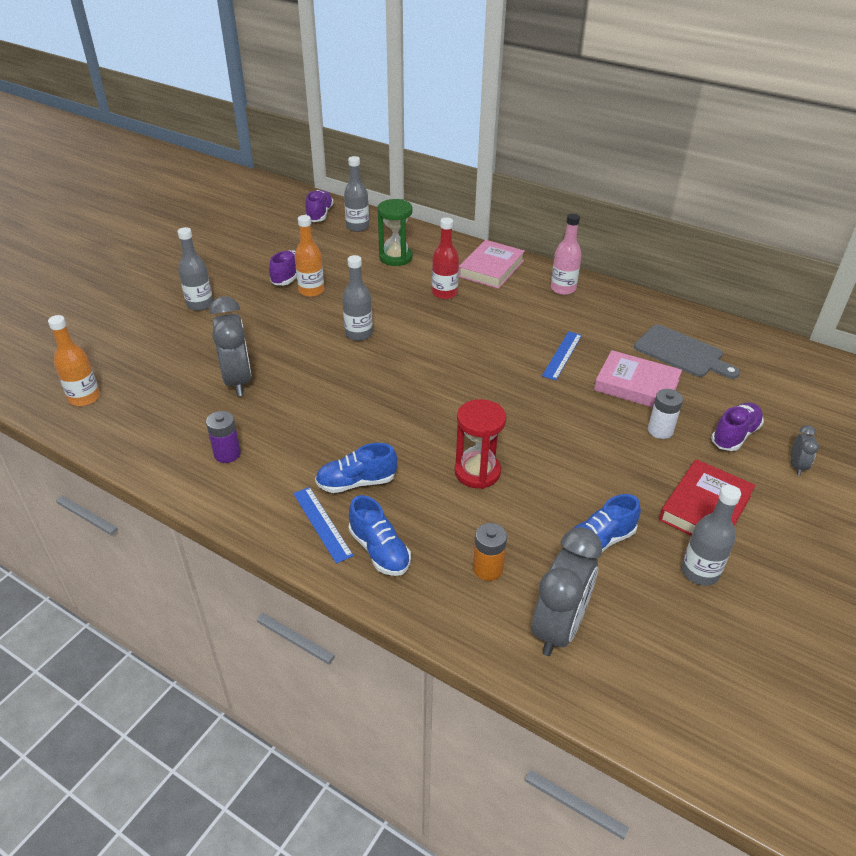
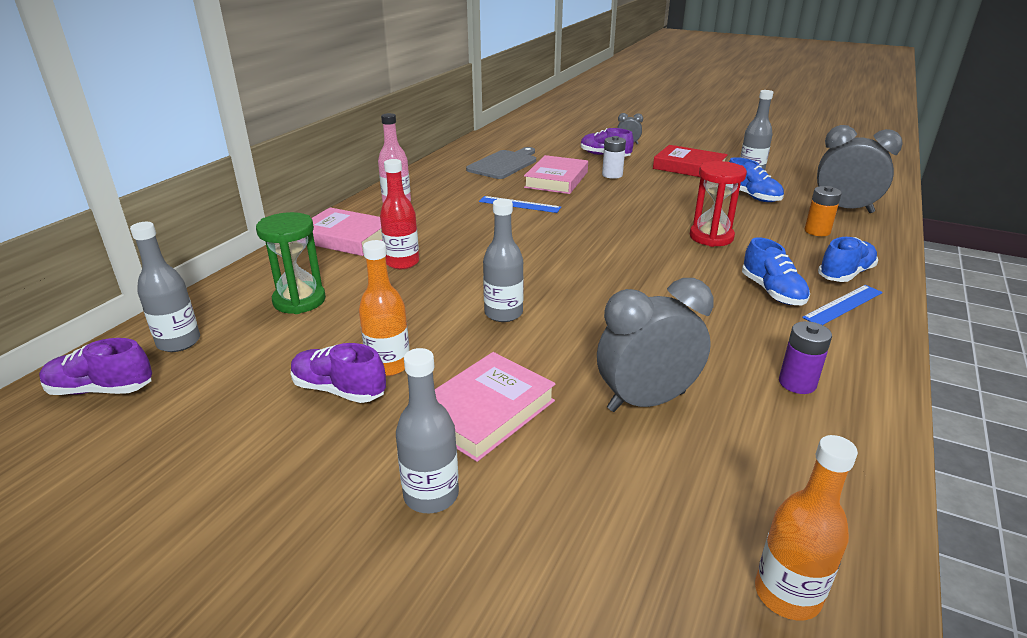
camera: 95 degrees left, 10 degrees down
(255, 322) = (485, 411): none -> pink book

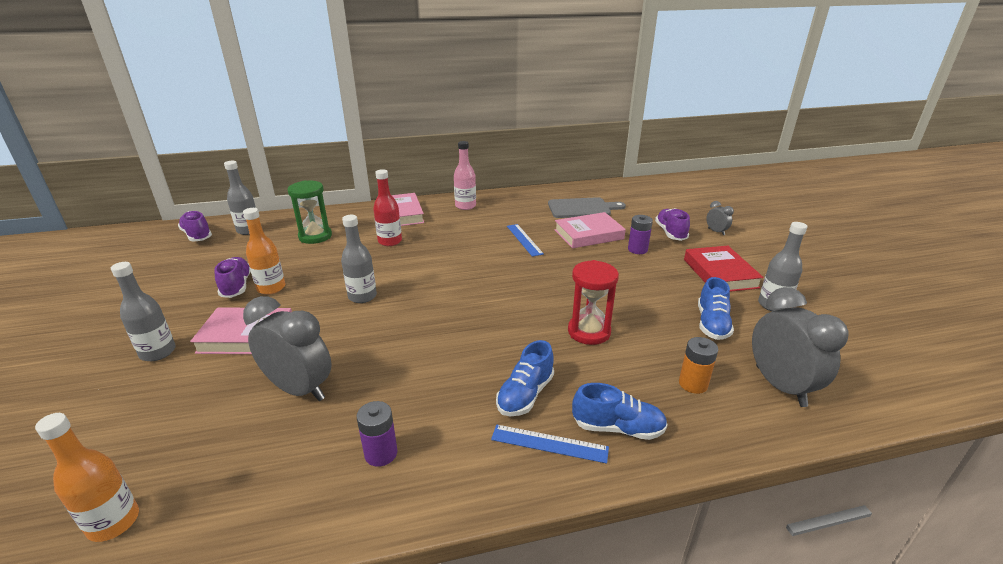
camera: 50 degrees right, 0 degrees up
(612, 175) = (637, 249): white battery -> purple battery

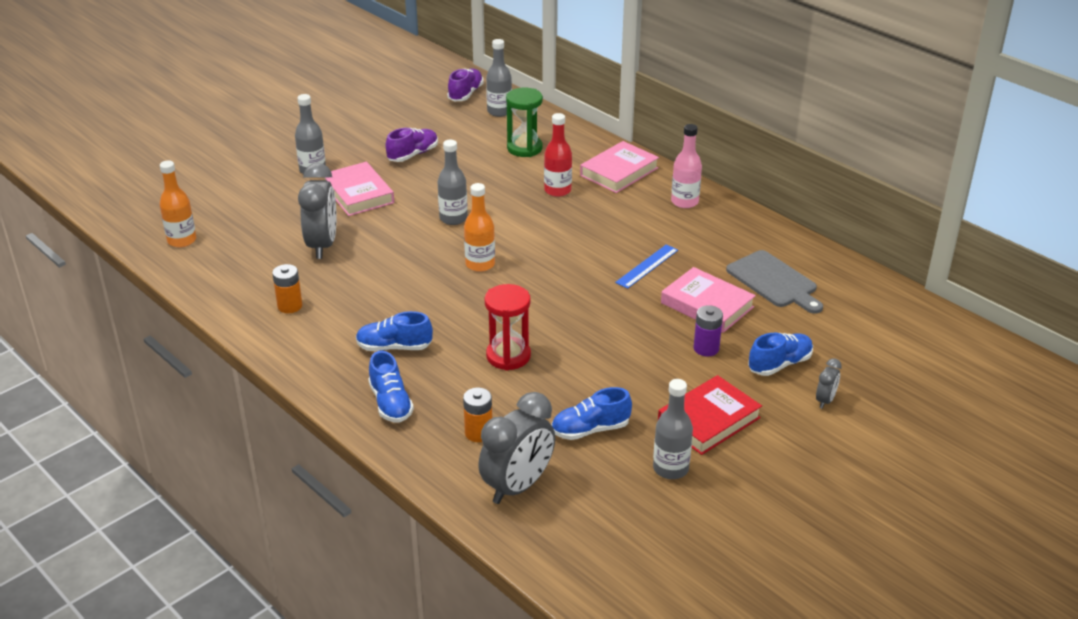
camera: 60 degrees right, 5 degrees up
(271, 288) = (425, 171): orange bottle -> orange bottle (480, 264)
(381, 453) = (290, 306): purple battery -> orange battery
(549, 443) = (350, 374): blue ruler -> none
(670, 233) = (779, 364): purple shoe -> blue shoe

